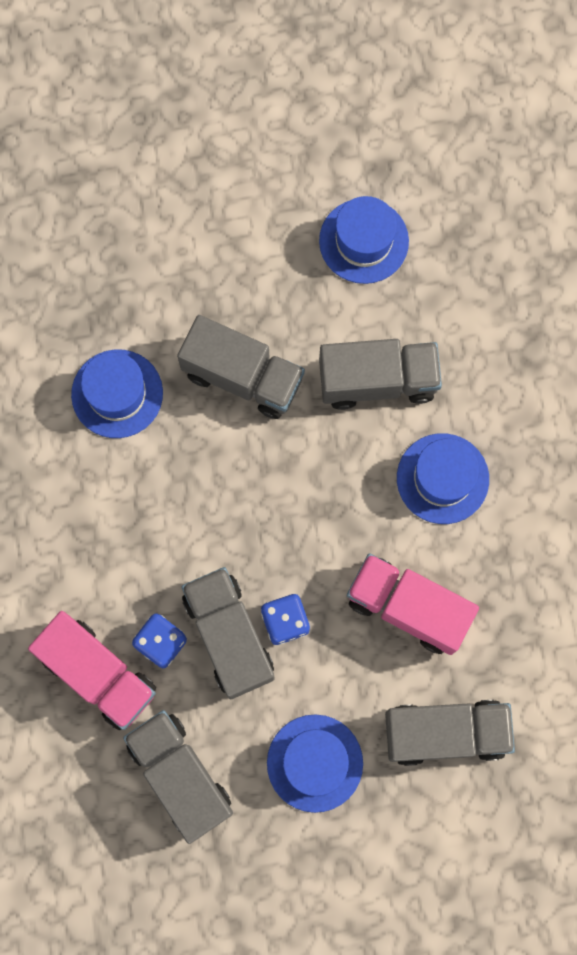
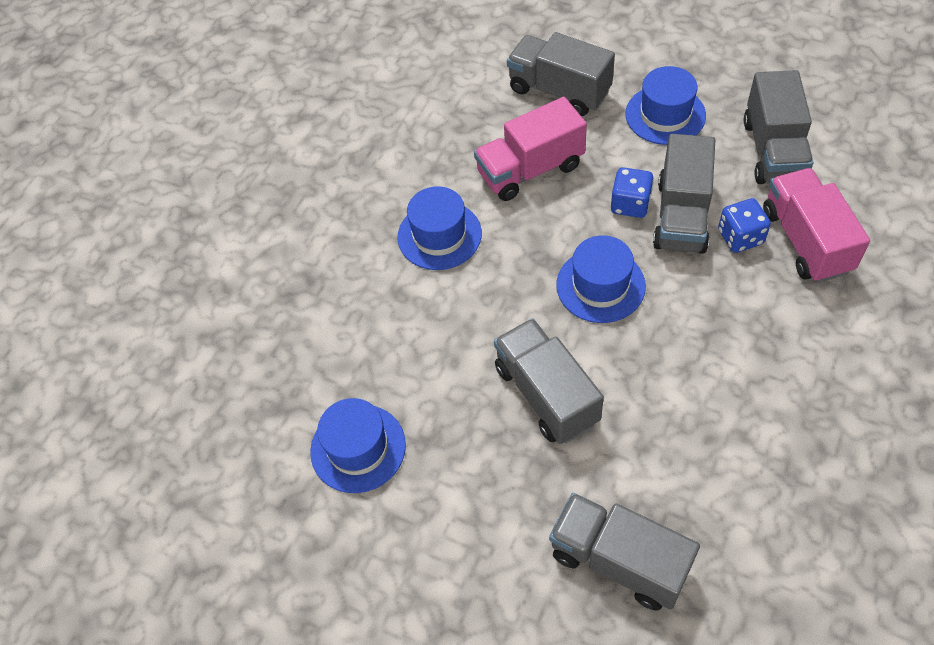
camera: 140 degrees left, 20 degrees down
(117, 394) = (671, 443): blue hat -> blue hat (600, 285)
(377, 380) = (435, 329): grey truck -> grey truck (619, 561)
(408, 607) = (530, 169): pink truck -> pink truck turned 90 degrees clockwise

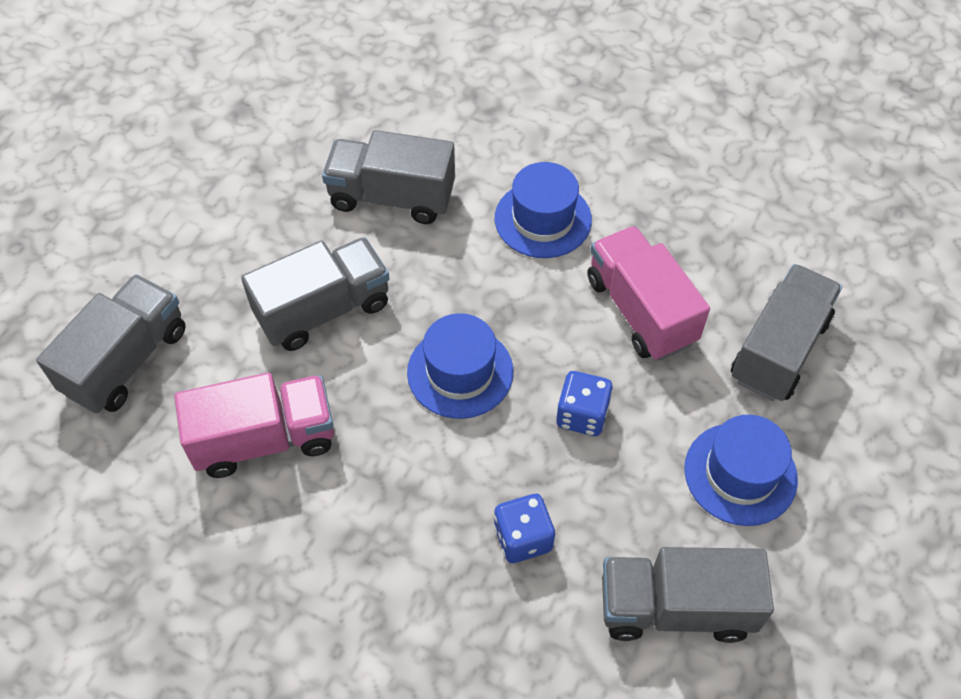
camera: 85 degrees right, 0 degrees up
(358, 448) = (289, 155): blue hat -> none
(681, 216) = (561, 472): grey truck -> grey truck (392, 197)
(805, 241) = (512, 620): pink truck -> pink truck (265, 439)

